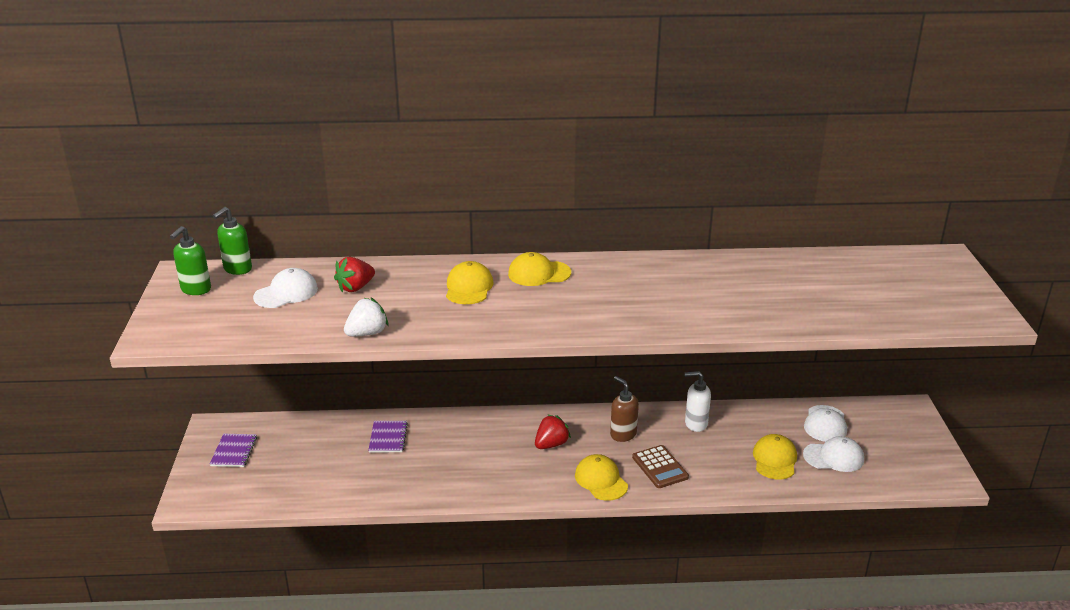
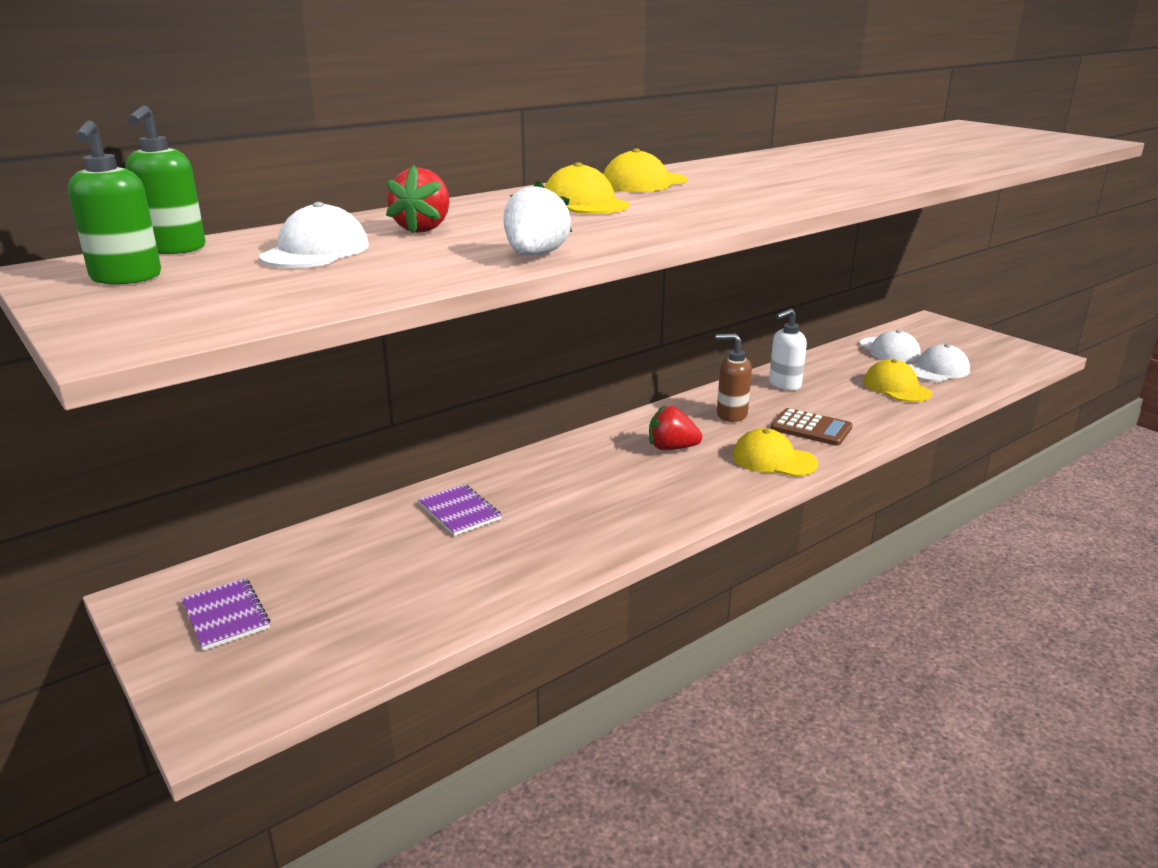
camera: 35 degrees left, 5 degrees down
(551, 444) = (671, 448): red strawberry -> red strawberry turned 90 degrees counterclockwise

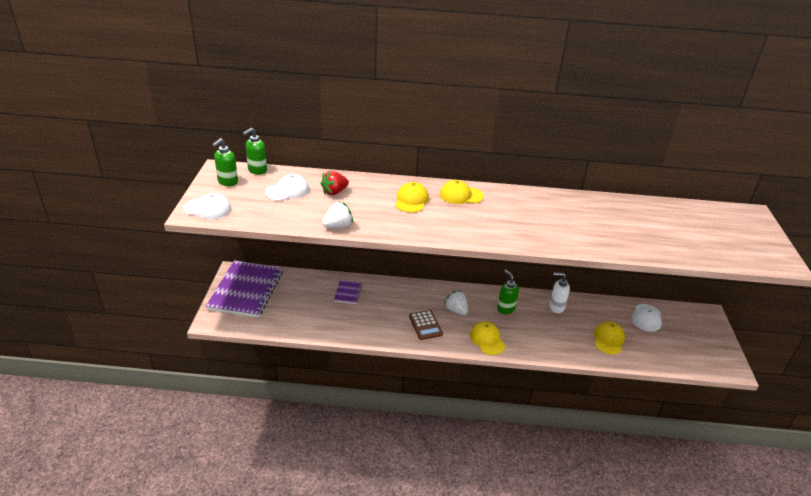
camera: 40 degrees right, 10 degrees up
(226, 616) = (246, 290): purple notebook -> purple notebook, size x2.32
(671, 448) = (456, 310): red strawberry -> white strawberry
(731, 415) = (505, 309): brown soap dispenser -> green soap dispenser
(811, 428) = (528, 335): brown calculator -> brown calculator (425, 325)
(937, 370) = (650, 342): white cap -> white cap (208, 208)

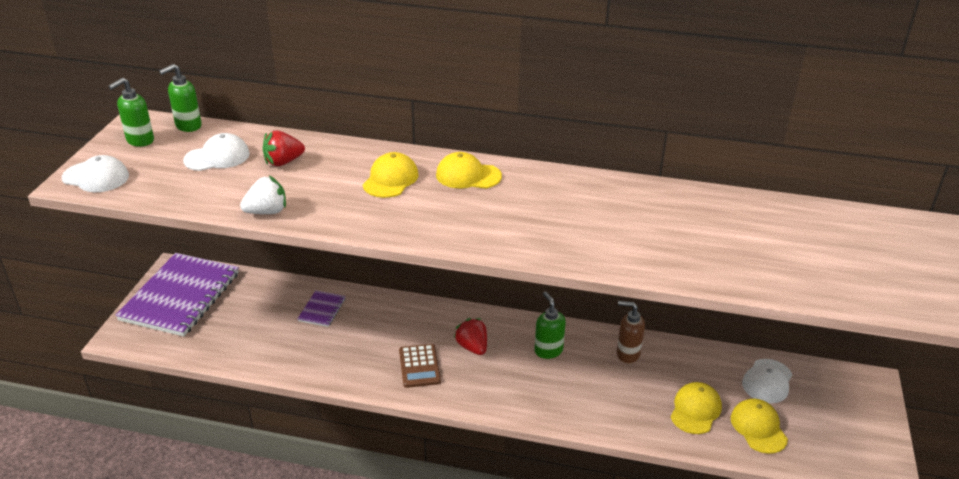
camera: 10 degrees right, 0 degrees up
(456, 310) = (472, 347): white strawberry -> red strawberry
(487, 340) = (505, 395): yellow cap -> yellow cap (758, 428)
(556, 307) = (627, 354): white soap dispenser -> brown soap dispenser

